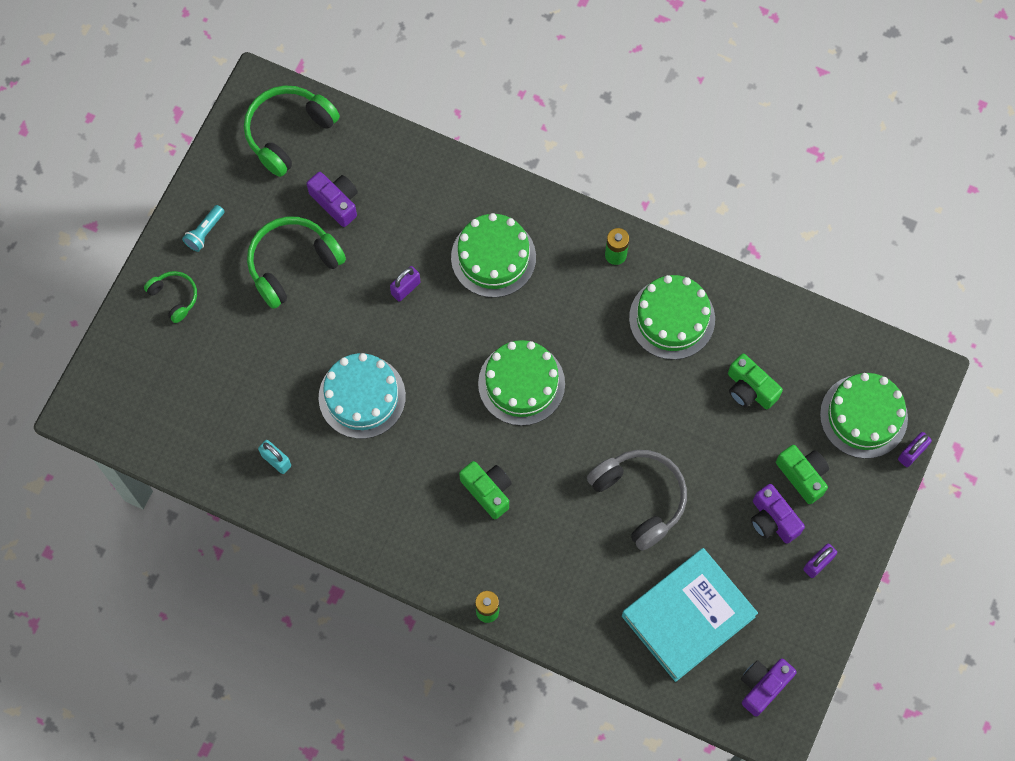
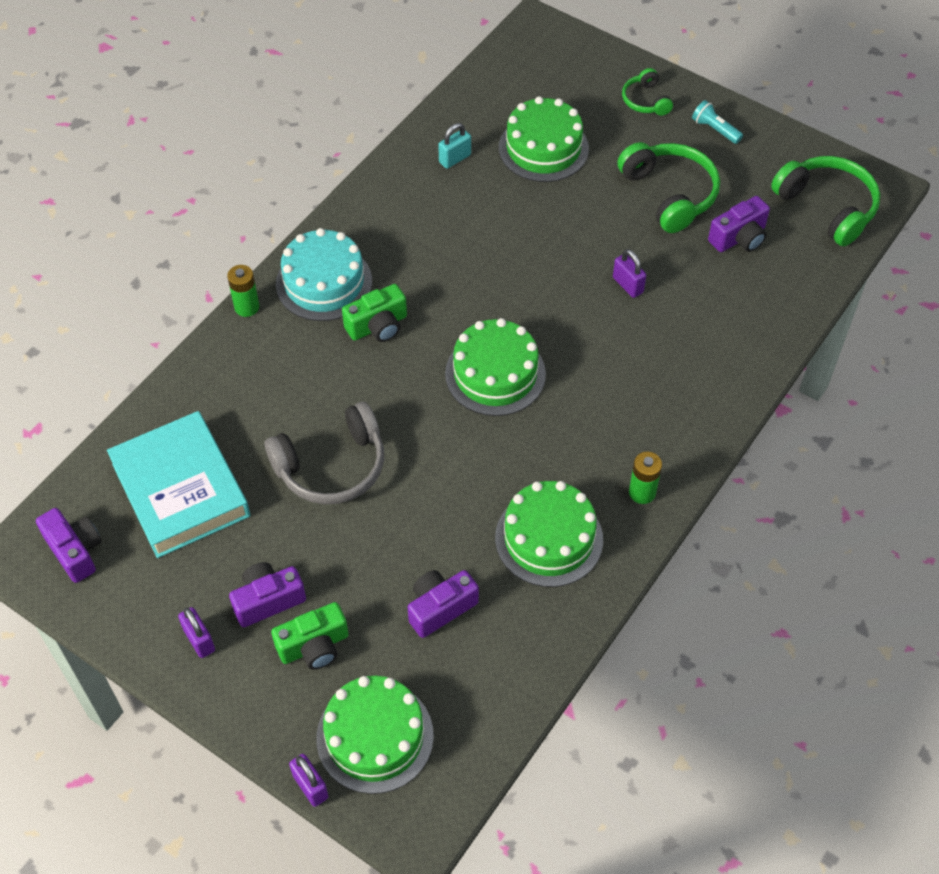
camera: 100 degrees right, 15 degrees down
(174, 297) = (645, 100): green headphones -> green headphones turned 105 degrees clockwise
(362, 396) = (509, 233): turquoise cake -> turquoise cake (324, 282)
(493, 257) = (654, 370): green cake -> green cake (543, 148)
(750, 389) = (440, 608): green camera -> purple camera

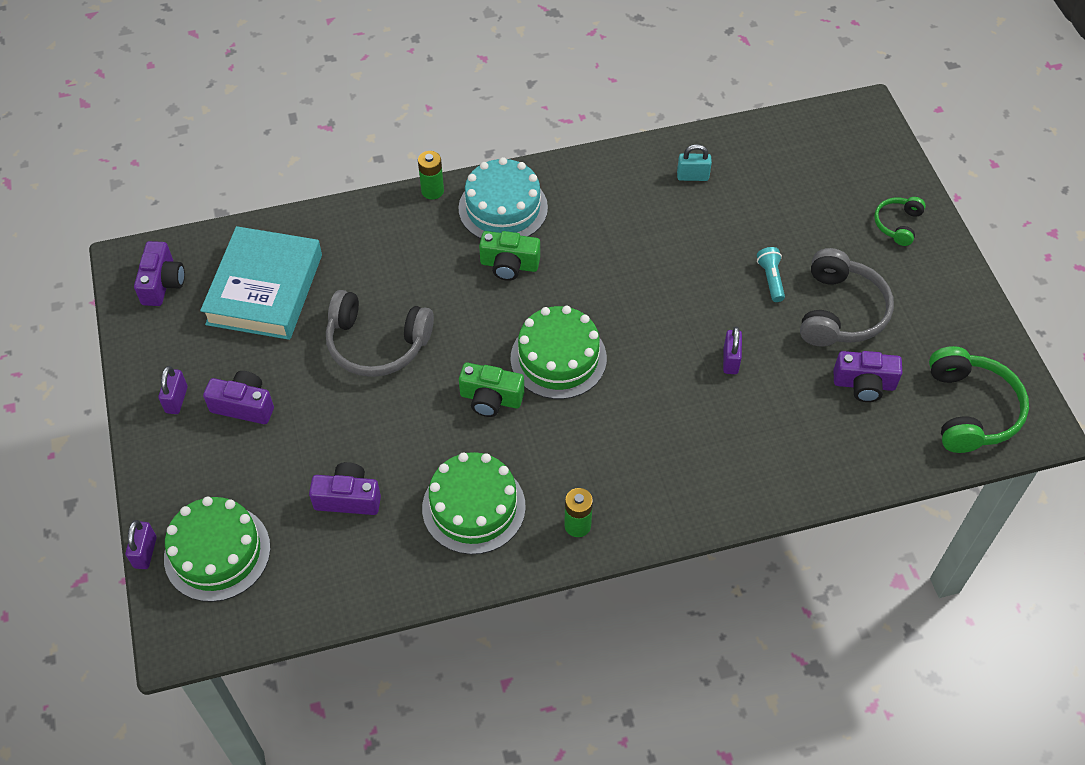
camera: 40 degrees right, 0 degrees up
(314, 646) = (241, 460): green camera -> green camera (490, 399)
(543, 148) = (772, 211): green cake -> none
(669, 194) = (840, 311): green headphones -> grey headphones
(715, 129) = (935, 284): turquoise flashlight -> turquoise flashlight (771, 279)

